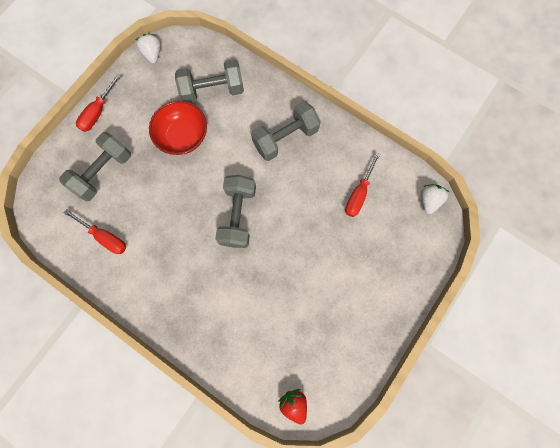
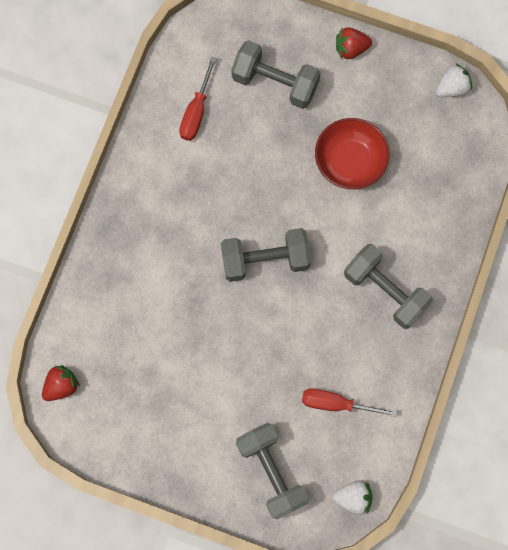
camera: 75 degrees right, 0 degrees up
(98, 112) = (351, 48): red screwdriver -> red strawberry
(212, 90) = (424, 179): grey dumbbell -> grey dumbbell (271, 472)

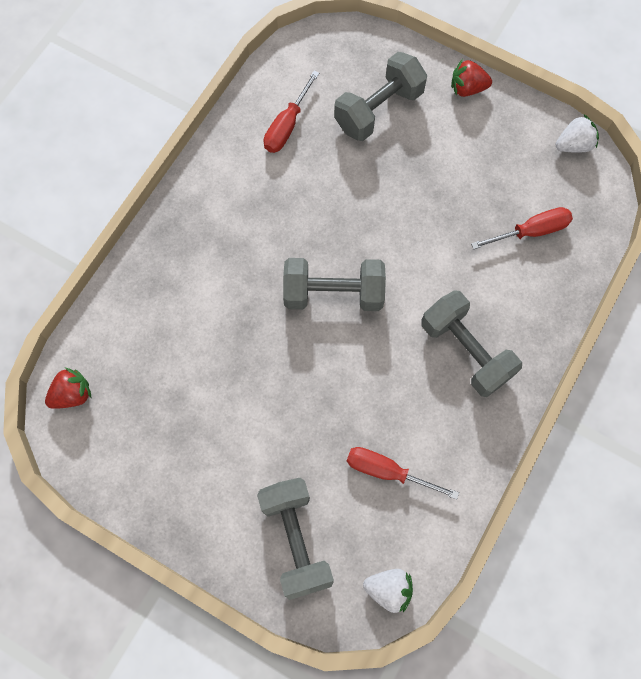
camera: 10 degrees right, 5 degrees down
(275, 82) = (378, 110): grey dumbbell -> grey dumbbell turned 75 degrees counterclockwise
(350, 161) = (447, 203): red bowl -> none
(425, 174) = (531, 231): none -> red screwdriver

